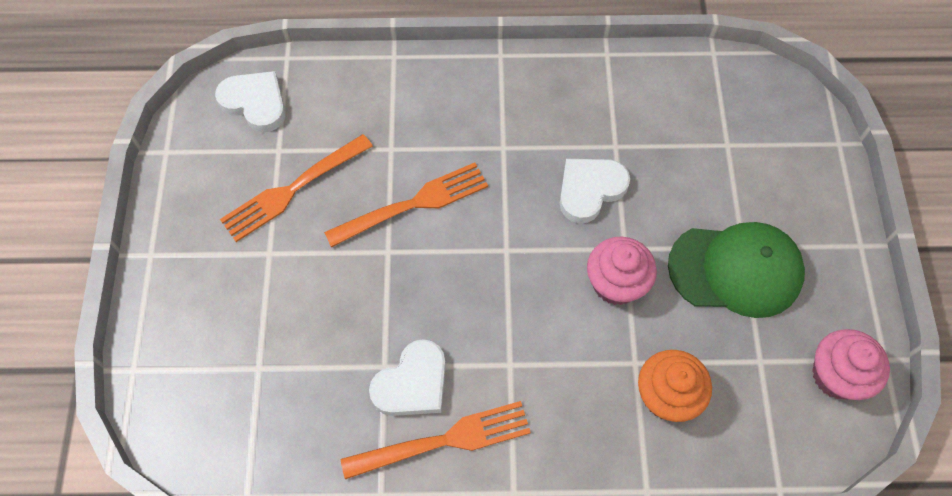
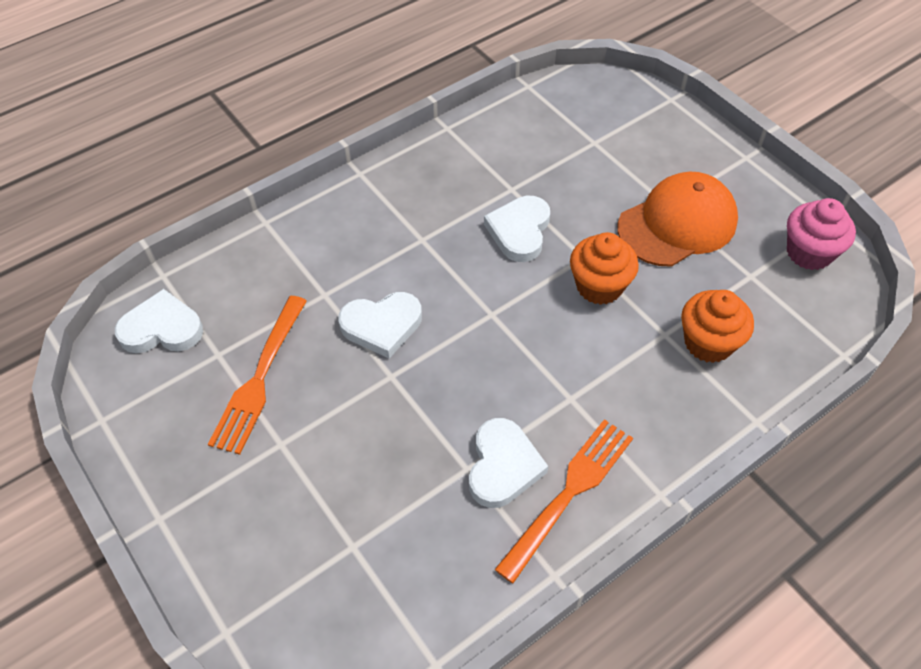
camera: 35 degrees left, 10 degrees down
(413, 204) = (382, 325): orange fork -> white heart
(616, 283) = (599, 286): pink cupcake -> orange cupcake
(735, 270) = (677, 224): green cap -> orange cap

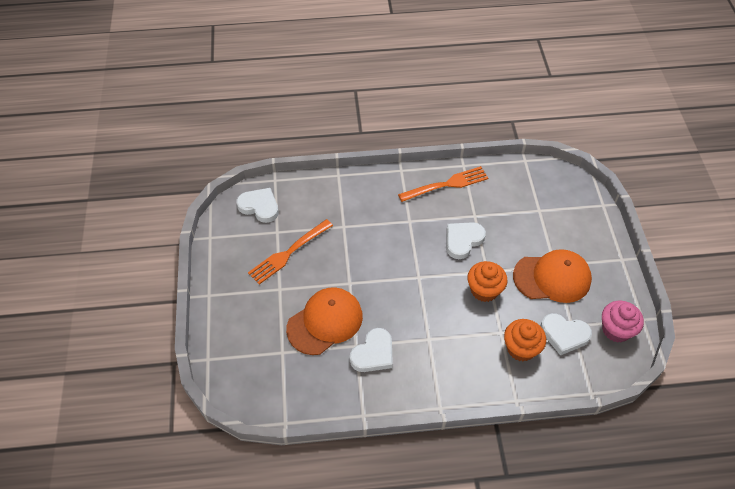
camera: 30 degrees right, 0 degrees up
(382, 325) = (361, 256): white heart -> white heart (564, 334)
(392, 458) = (325, 322): none -> orange cap
(569, 493) = (396, 383): orange fork -> orange fork (446, 184)

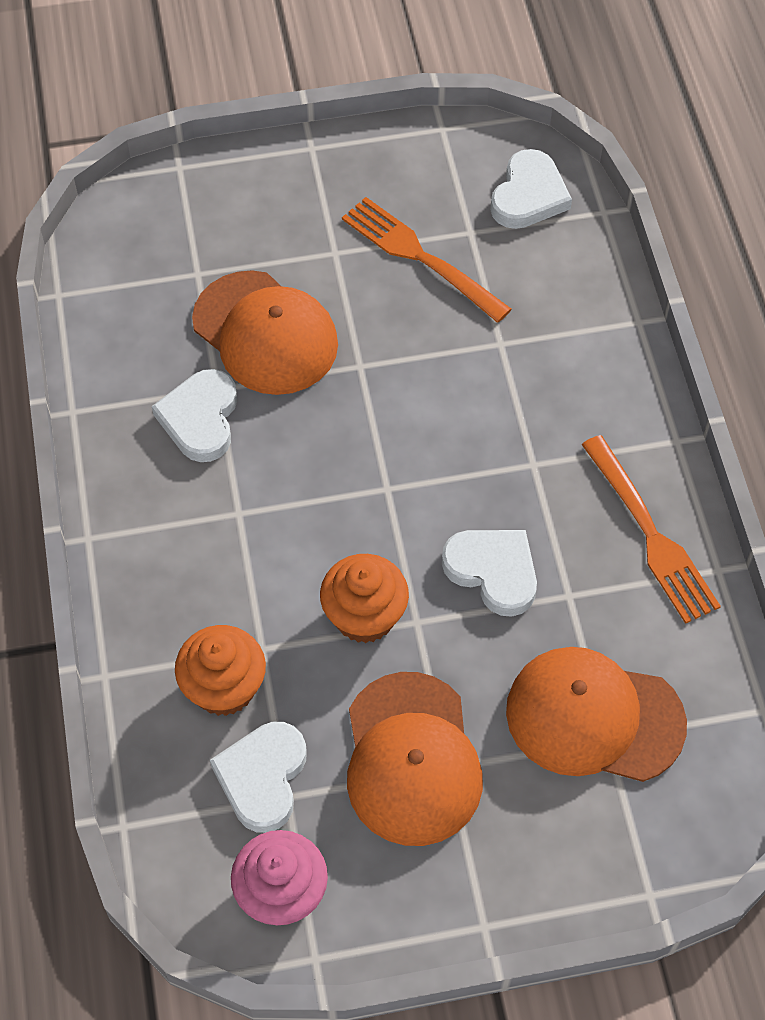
camera: 85 degrees right, 5 degrees up
(373, 353) = (200, 418): white heart -> white heart turned 60 degrees clockwise
(530, 213) = (594, 717): none -> orange cap

